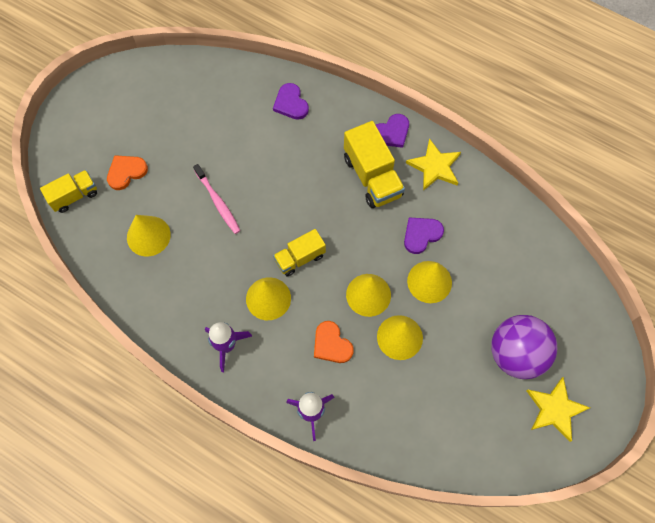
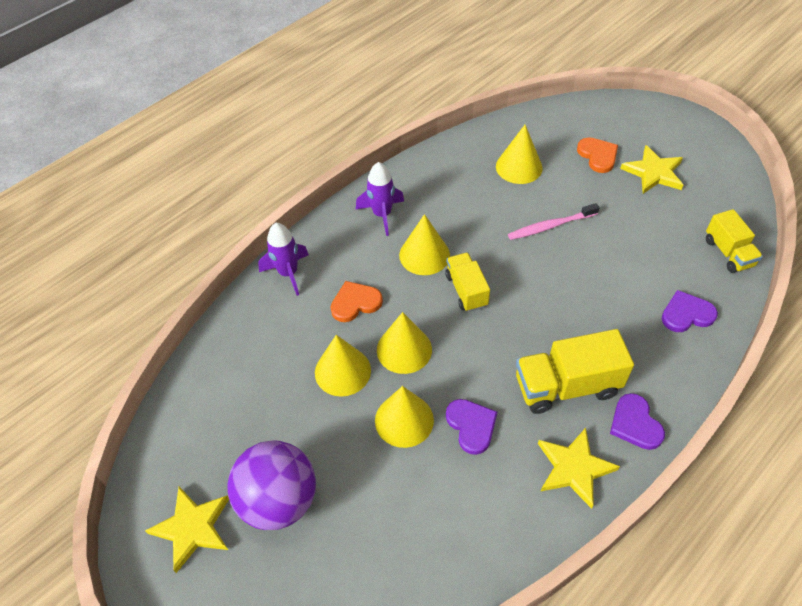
camera: 105 degrees right, 15 degrees down
(74, 196) = (574, 117): yellow truck -> yellow truck (728, 253)
(142, 128) = (653, 172): none -> yellow star

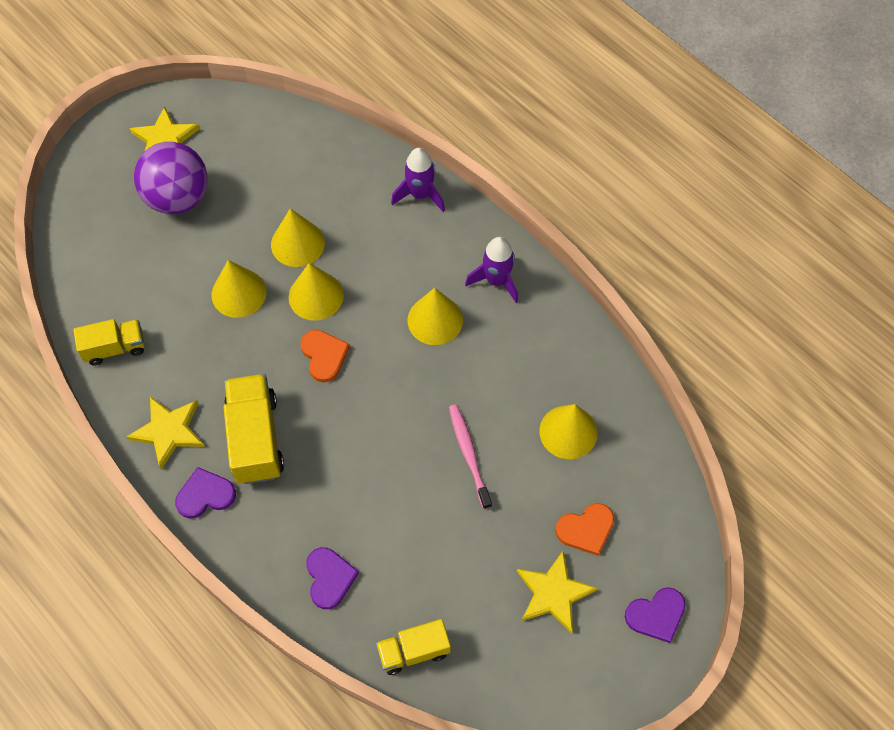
camera: 90 degrees right, 10 degrees up
(355, 303) = (376, 254): orange heart -> orange heart (324, 356)
(466, 290) = (383, 357): yellow truck -> yellow truck (115, 348)
(471, 426) = (224, 349): purple heart -> purple heart (656, 615)

